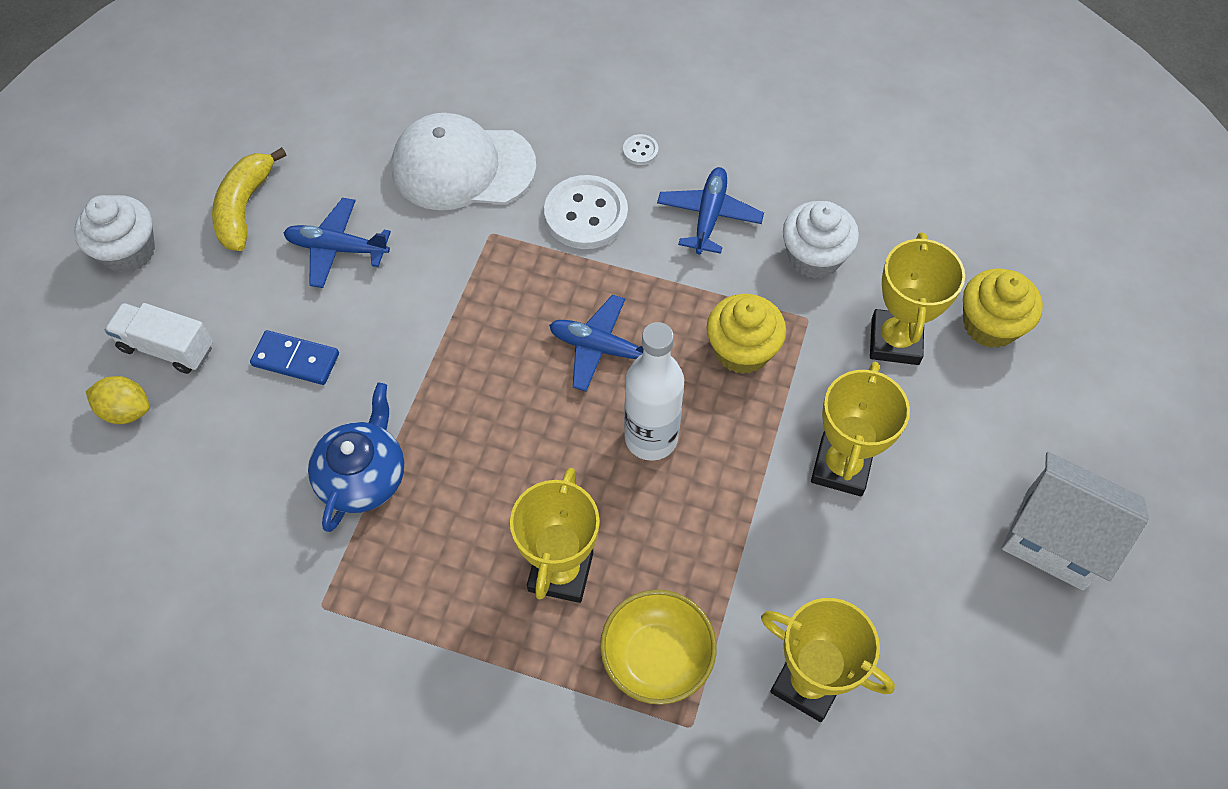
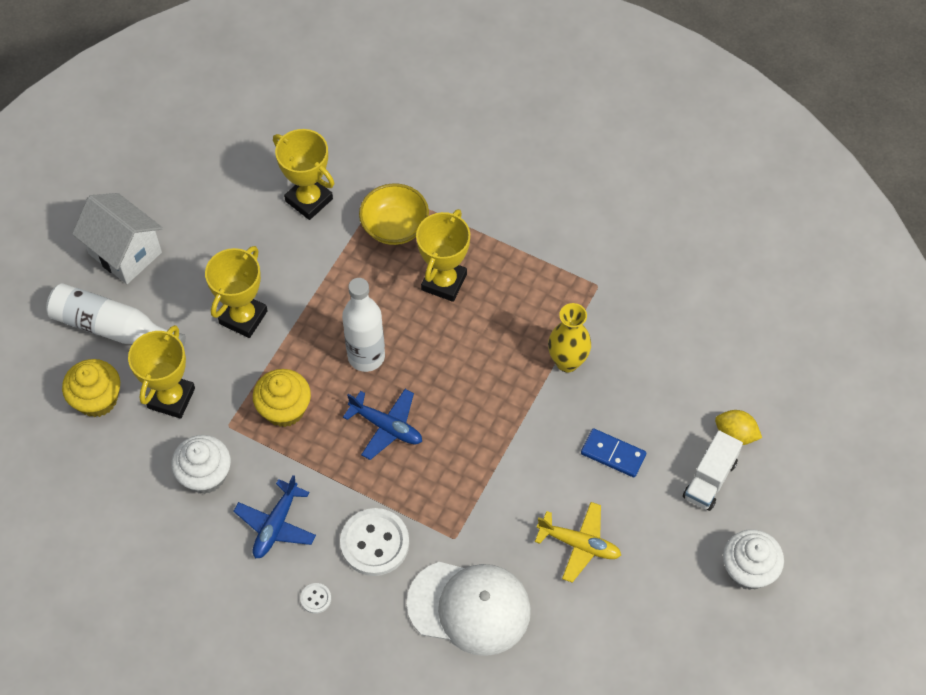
camera: 170 degrees left, 0 degrees up
(167, 348) = (710, 479): white truck -> white truck turned 90 degrees clockwise
(244, 207) = (655, 596): yellow banana -> none
(337, 249) = (579, 544): blue plane -> yellow plane
(363, 476) = (567, 362): blue teapot -> yellow vase
(1017, 422) = (112, 328): none -> white bottle

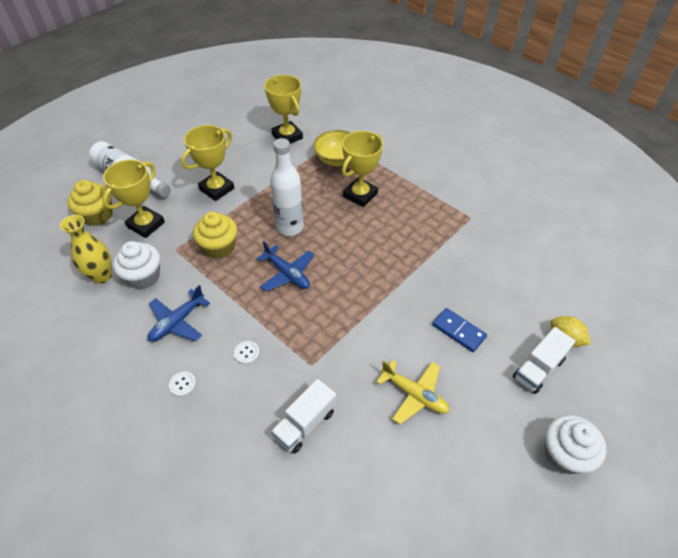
camera: 15 degrees right, 10 degrees down
(125, 253) = (160, 142): white house -> none
(375, 543) = (246, 353): white button -> white button, size x0.44
(469, 607) = (305, 424): white cap -> white truck
(567, 362) = (436, 260): yellow vase -> yellow vase (102, 276)

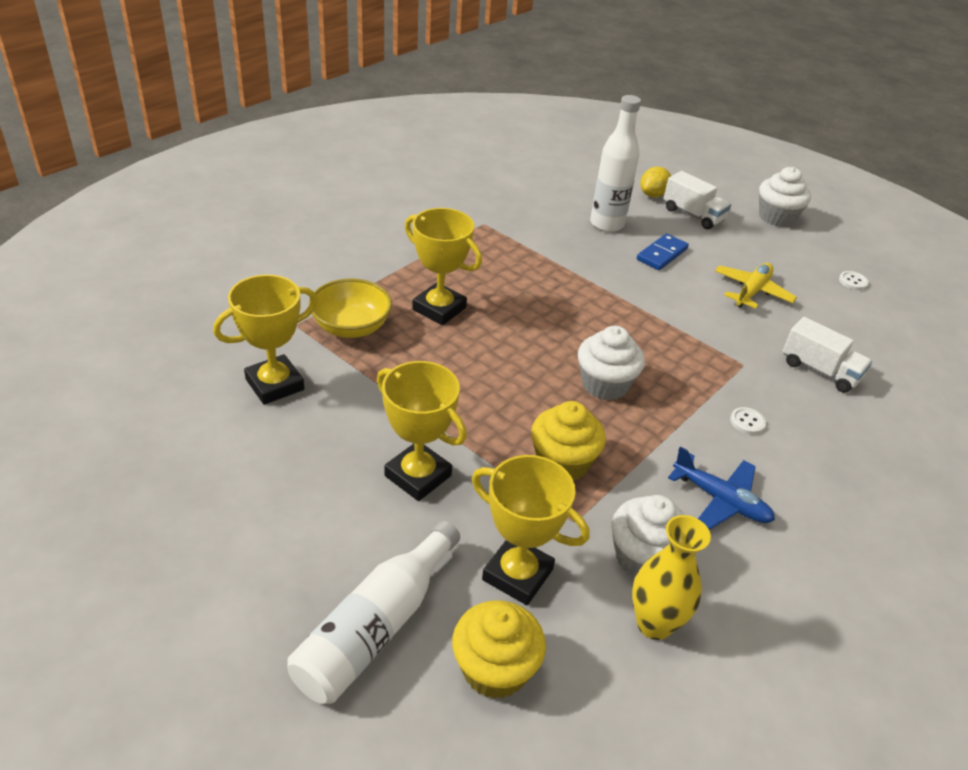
camera: 95 degrees left, 10 degrees down
(182, 384) = (817, 483): white button -> white button (853, 281)
(287, 274) = (605, 384): blue plane -> white cupcake
(290, 227) = (511, 381): white bottle -> white bottle (607, 224)

